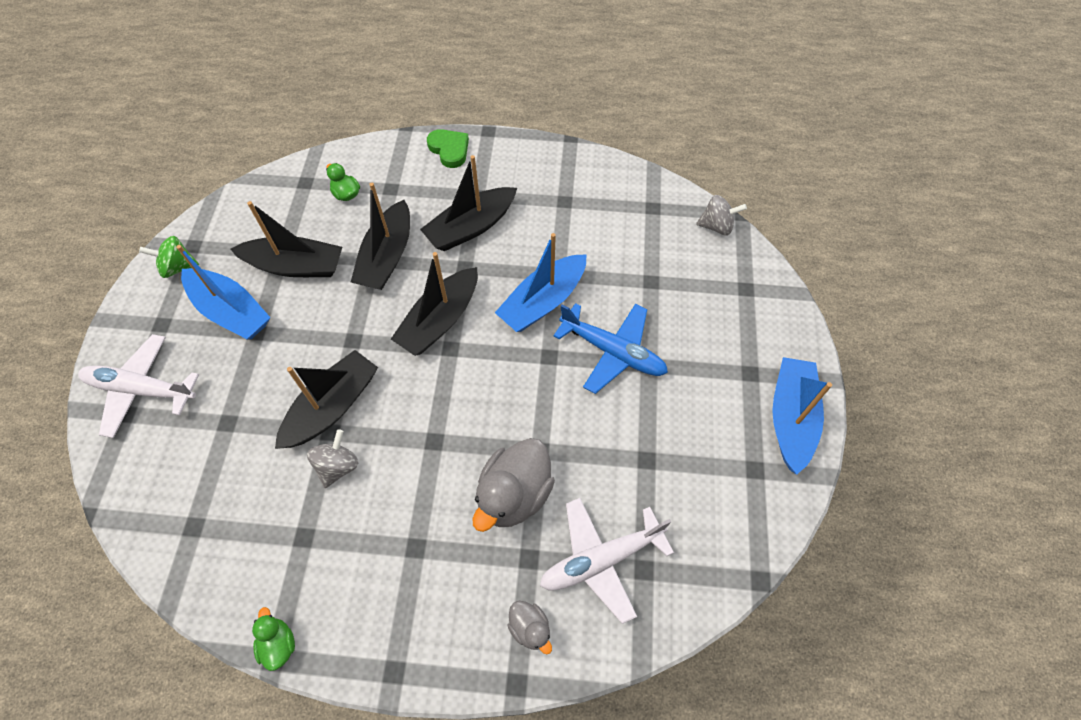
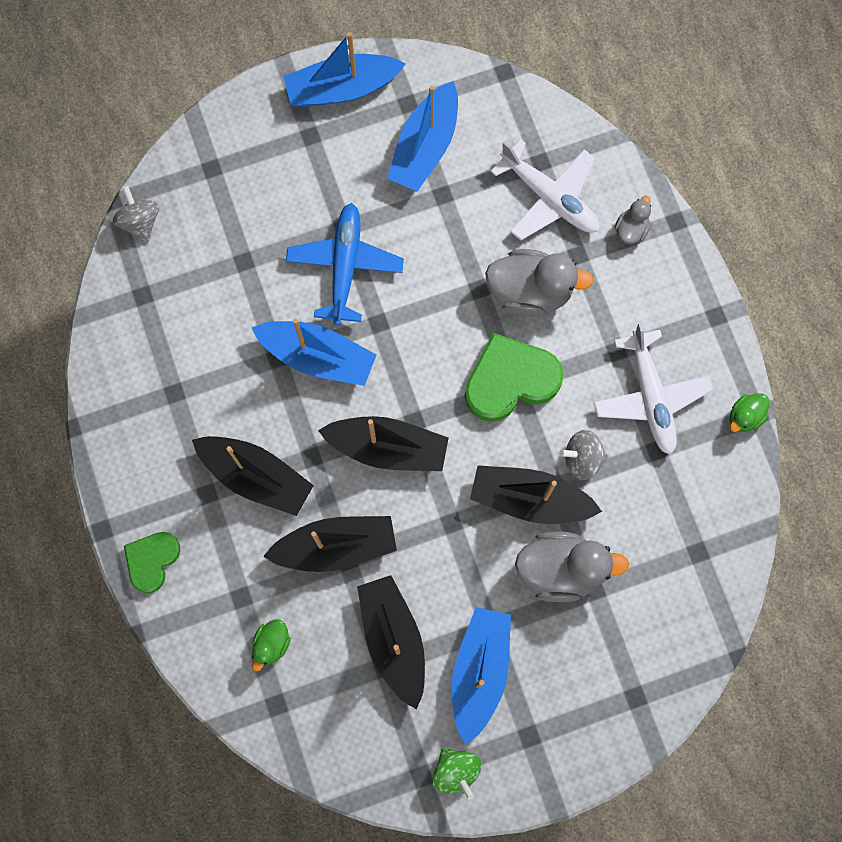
camera: 115 degrees left, 15 degrees up
(141, 389) = (605, 700): white plane -> white plane (650, 397)
(260, 404) = (561, 569): none -> grey duck
(441, 438) = (510, 380): none -> green heart
(703, 466) = (425, 146): none -> blue boat

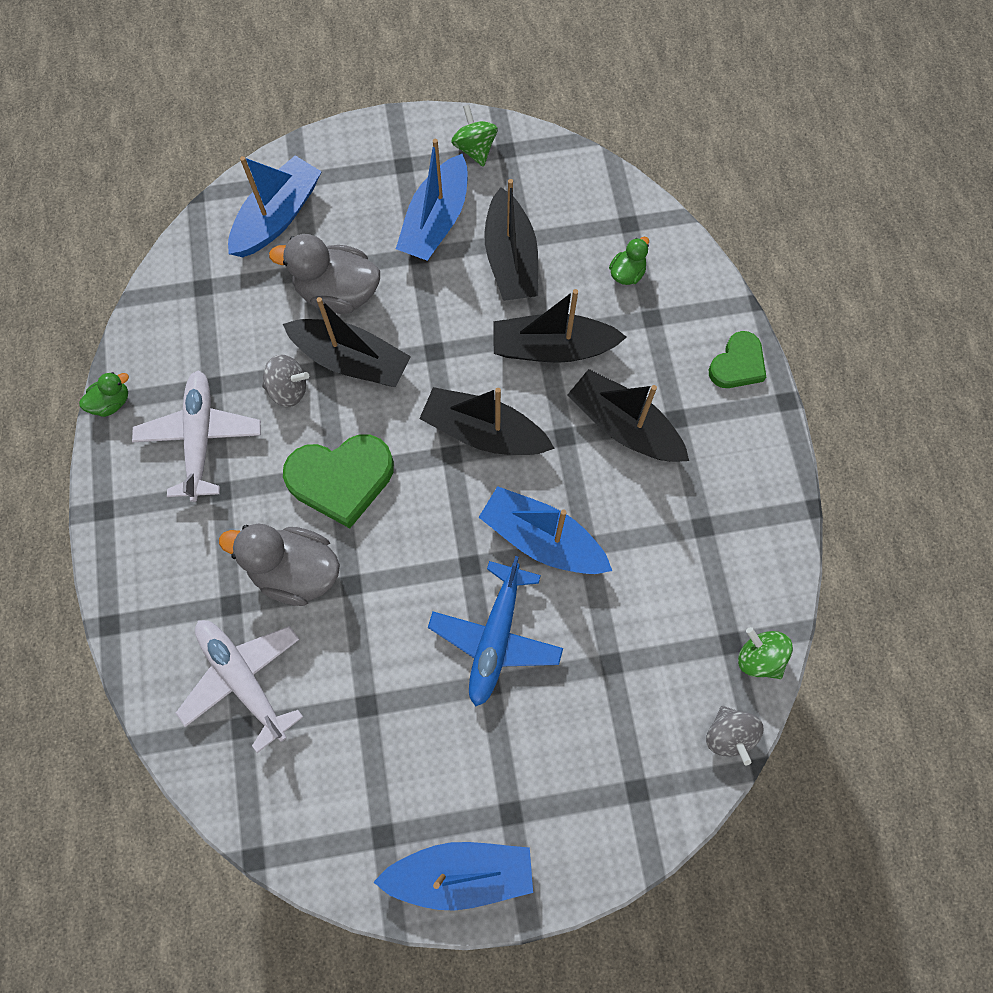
camera: 170 degrees left, 5 degrees down
(117, 287) = (759, 657): none -> green spinning top
(425, 146) = (373, 772): blue boat -> blue boat (277, 217)
(631, 229) = (162, 624): grey duck -> none

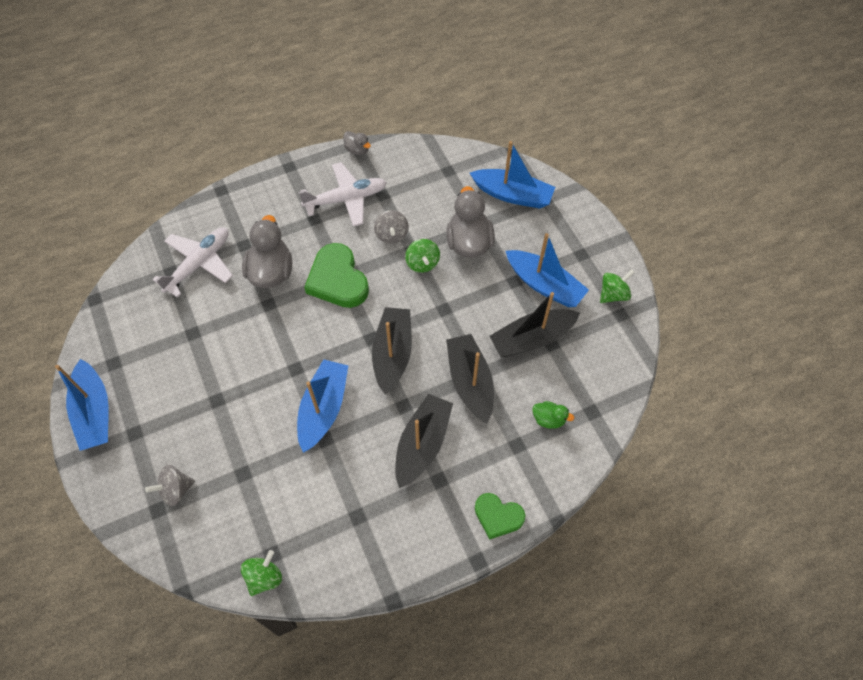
camera: 75 degrees right, 10 degrees down
(111, 402) = (357, 150): green duck -> grey duck
(351, 360) = (422, 263): black boat -> green spinning top
(436, 221) = (544, 285): blue boat -> blue boat turned 150 degrees counterclockwise
(496, 637) = (249, 396): blue plane -> none
(728, 735) = (203, 565): grey spinning top -> grey spinning top (176, 490)

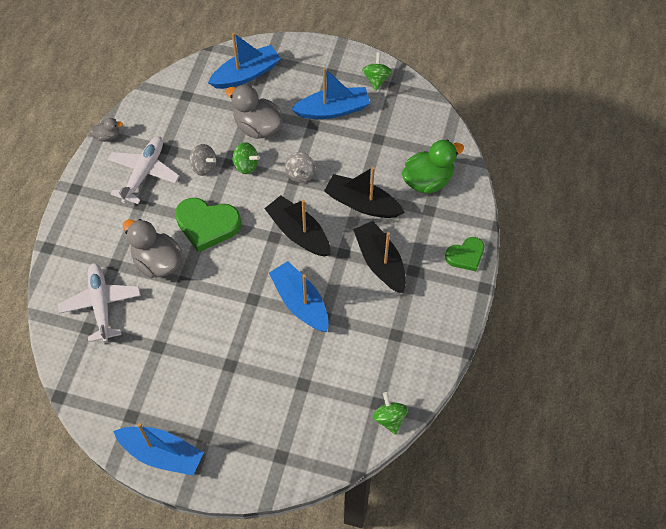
camera: 50 degrees left, 0 degrees up
(176, 490) = (276, 435): grey spinning top -> grey spinning top (300, 174)
(532, 339) = (364, 146): black boat -> none
(548, 419) = (428, 180): green duck -> green duck, size x1.99

